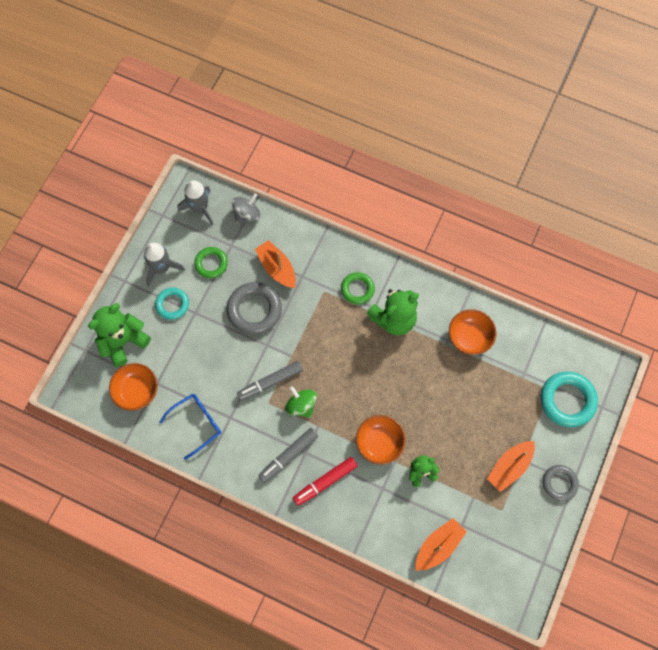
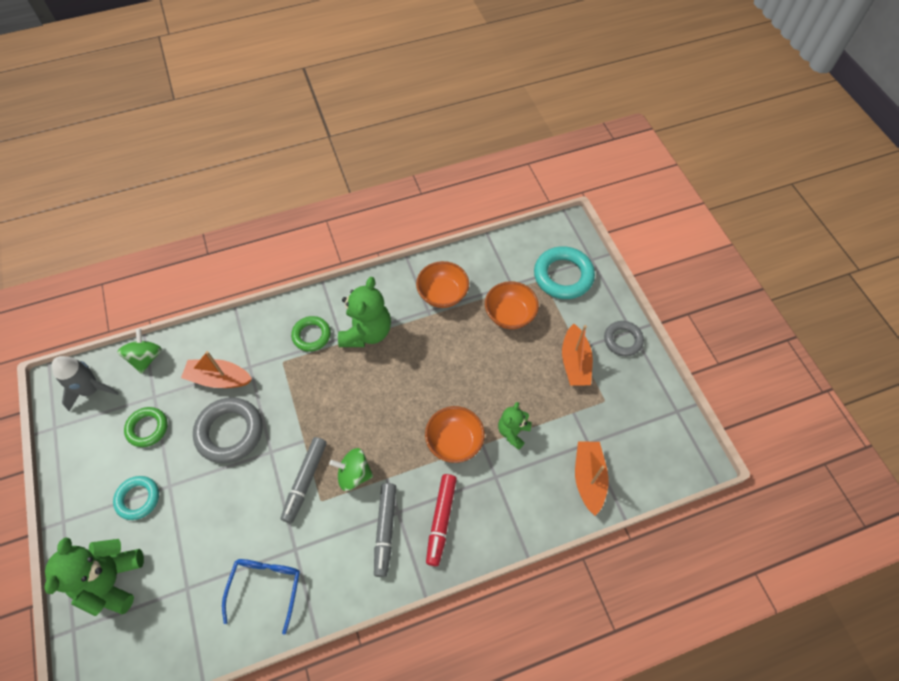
camera: 45 degrees left, 10 degrees down
(137, 391) = (171, 616): orange bowl -> orange bowl (510, 314)
(162, 268) = (96, 475): grey rocket -> none
(247, 214) = (146, 358): grey spinning top -> green spinning top

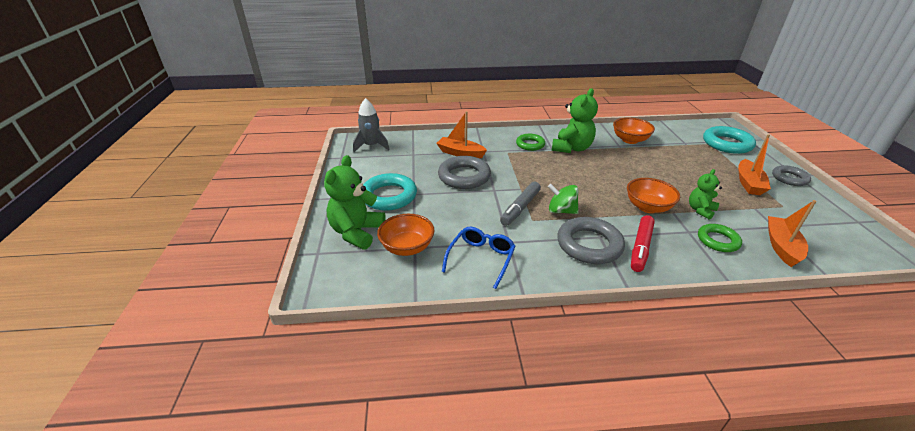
camera: 15 degrees right, 25 degrees down
(138, 499) = (389, 196): turquoise ring -> turquoise ring, size x1.62
(146, 358) = (412, 139): green spinning top -> none
(147, 428) = (405, 166): green ring -> green ring (718, 241)
(385, 530) = (589, 245): grey marker -> grey ring
(510, 314) = (686, 155): orange bowl -> orange bowl (407, 247)

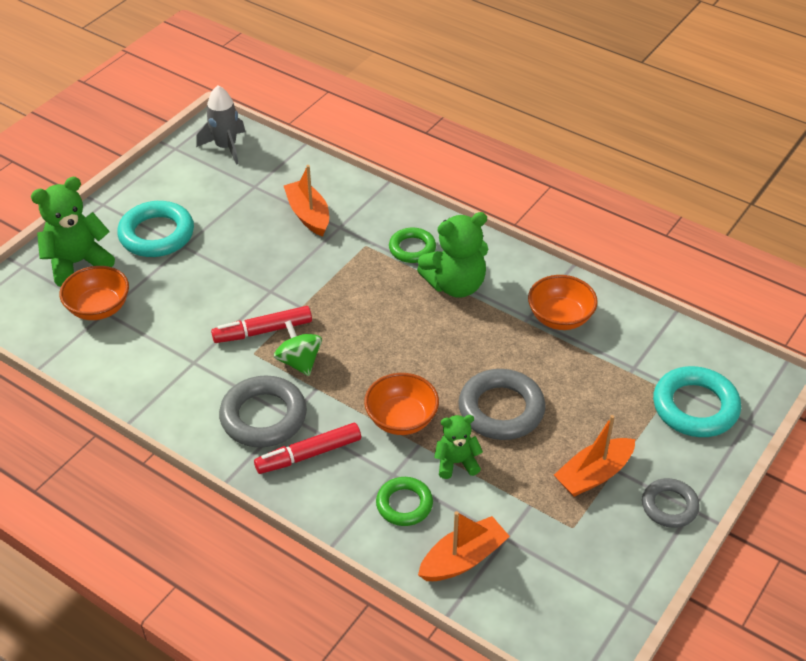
camera: 40 degrees right, 10 degrees up
(464, 176) = (265, 253): grey ring -> grey ring (501, 409)
(481, 258) = (144, 363): blue glasses -> none
(520, 208) = (263, 331): grey marker -> red marker

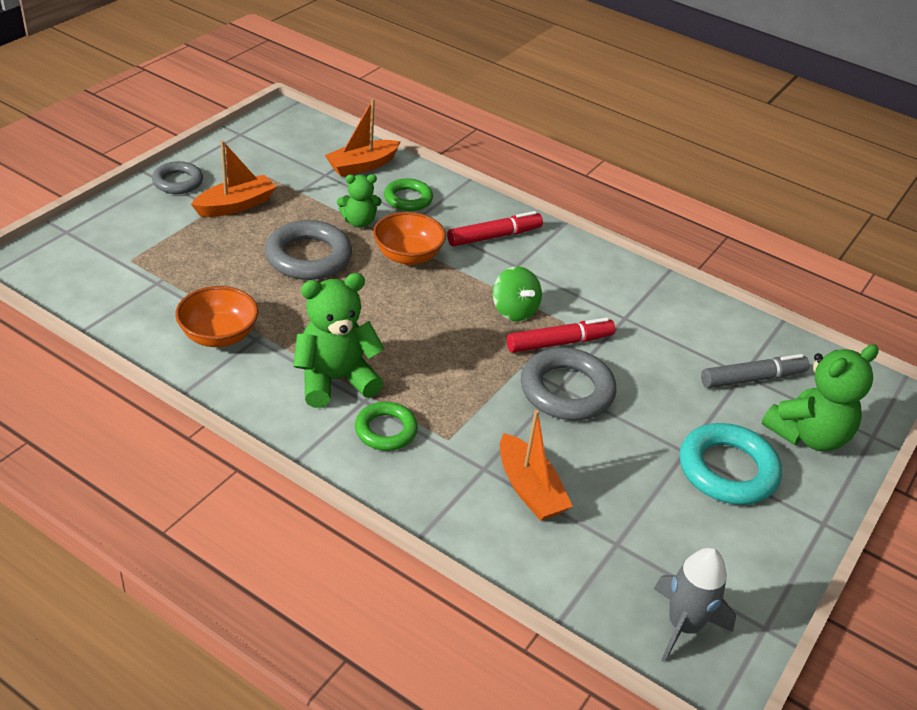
camera: 175 degrees right, 5 degrees down
(99, 308) = (752, 378): orange bowl -> grey marker
(263, 416) = (541, 267): grey ring -> grey ring (566, 390)
(695, 407) = (111, 246): turquoise ring -> none

